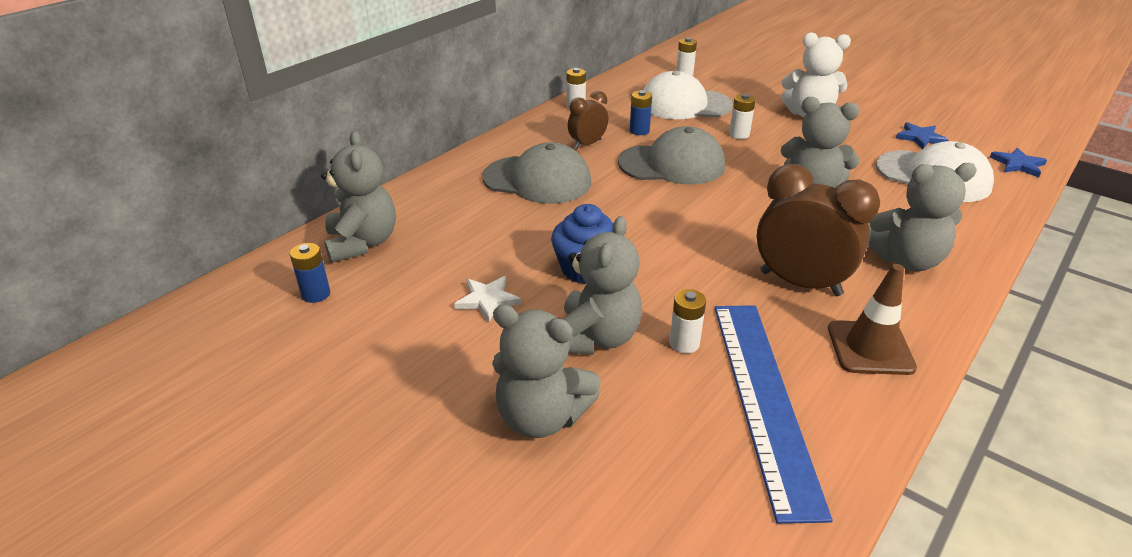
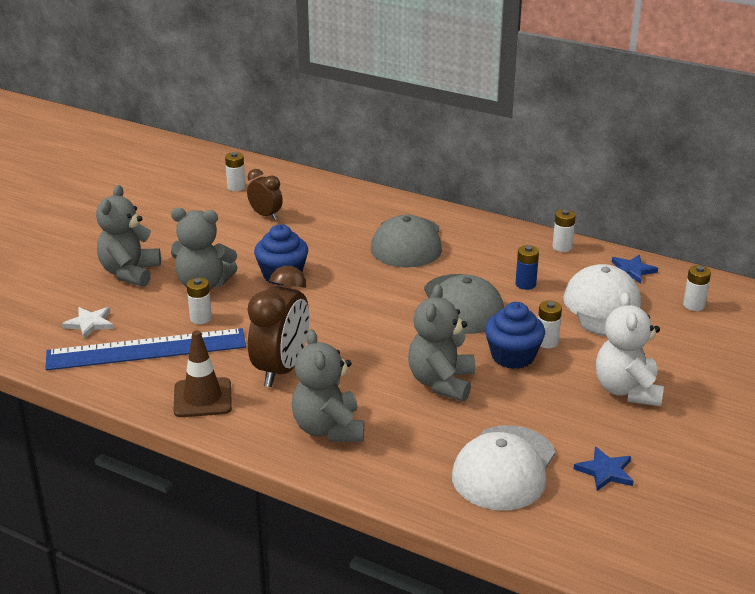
camera: 80 degrees right, 5 degrees down
(316, 294) = (236, 187): blue battery -> white battery
(362, 243) = (296, 190): grey teddy bear -> none
(487, 300) = (239, 242): white star -> white star (89, 324)
(587, 144) = (483, 259): brown clock -> brown clock (265, 215)
(763, 152) = (512, 356): none -> blue cupcake
(1018, 164) = (566, 543): blue star -> blue star (632, 270)

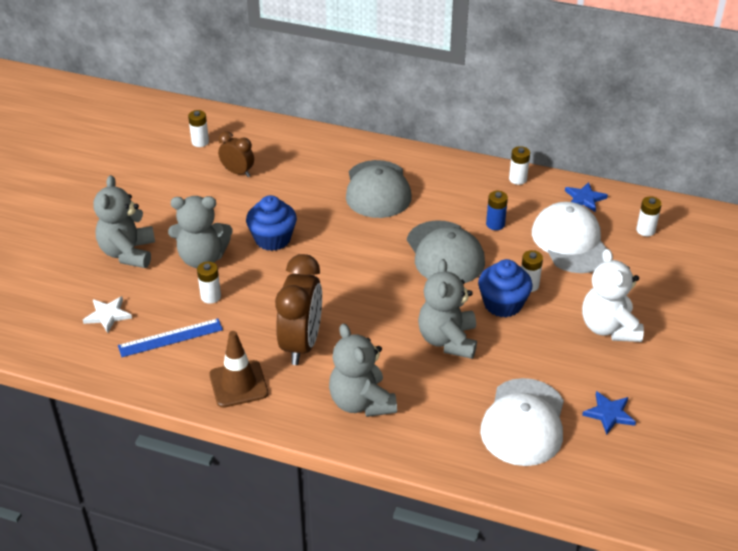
camera: 10 degrees left, 10 degrees up
(146, 349) = (170, 338): blue ruler -> blue ruler, size x0.57

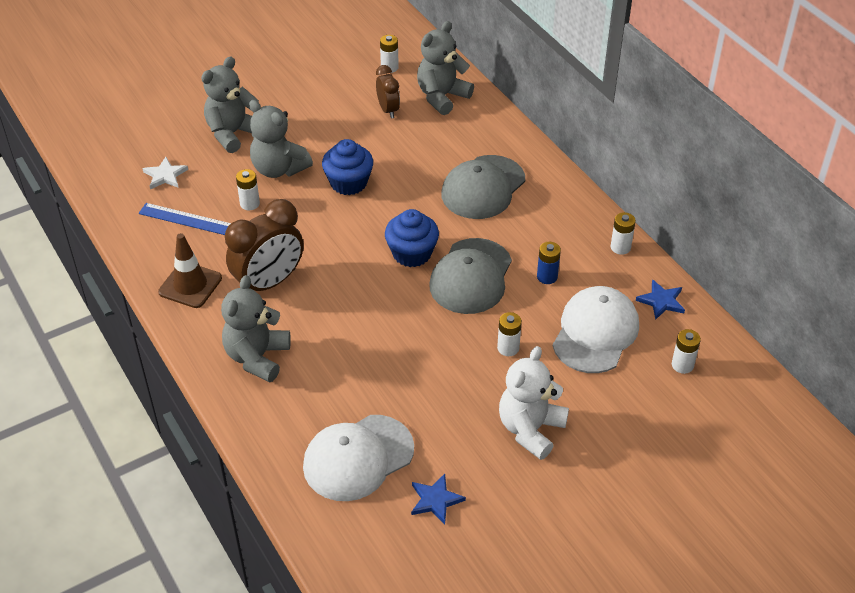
camera: 40 degrees right, 5 degrees up
(447, 340) = (382, 351): grey teddy bear -> grey teddy bear (442, 97)
(503, 304) = (465, 350): blue cupcake -> blue cupcake (412, 253)

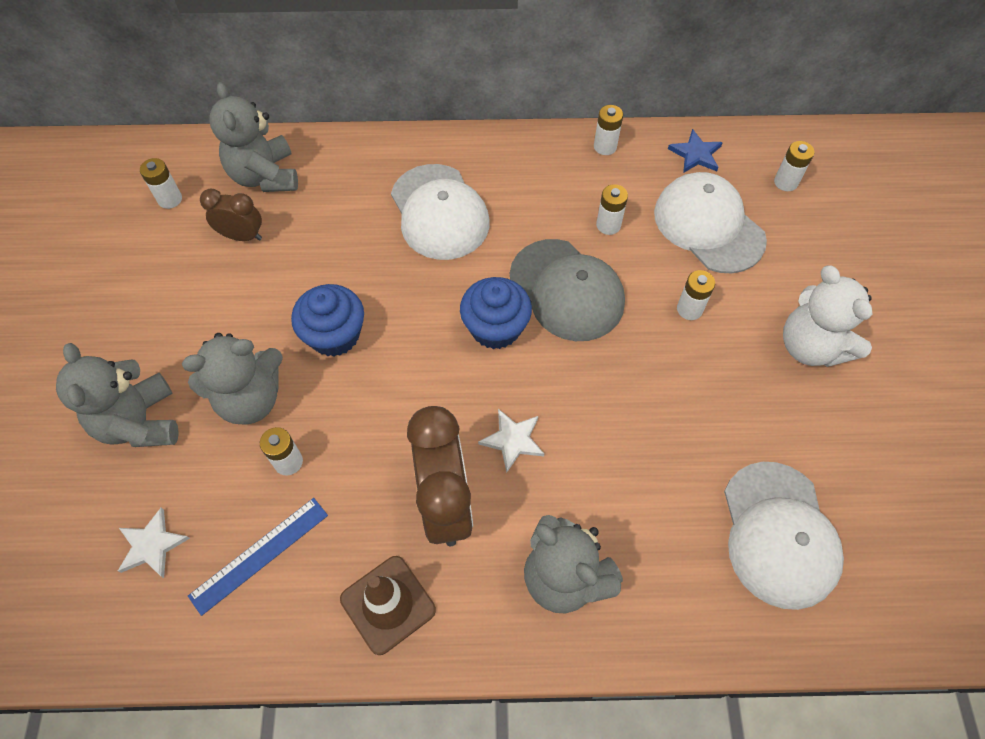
camera: 60 degrees left, 15 degrees up
(334, 296) = (513, 440): none -> white star
(435, 500) = (871, 483): blue star -> none
(483, 187) = (439, 212): grey cap -> white cap
(547, 277) = (608, 225): blue battery -> white battery

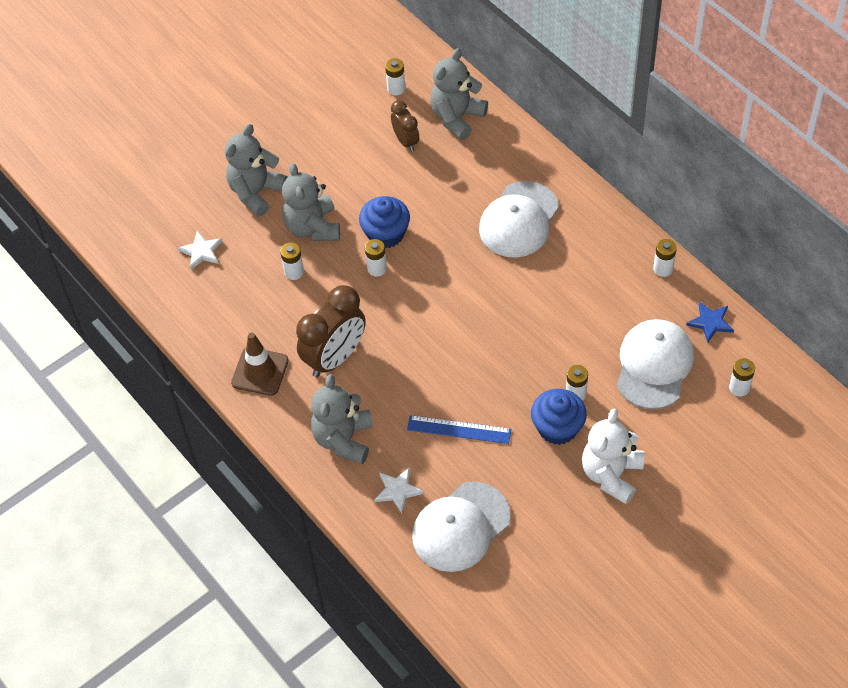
camera: 55 degrees right, 5 degrees down
(250, 399) = (313, 227): grey teddy bear -> grey teddy bear turned 45 degrees clockwise
(259, 555) = (236, 299): blue ruler -> blue ruler (459, 429)
(495, 328) = (465, 305): blue cupcake -> blue cupcake (557, 428)
(513, 440) = (400, 363): white star -> white star (398, 490)
(567, 290) = (526, 322): grey cap -> none
(608, 225) = (598, 312): white battery -> white battery (377, 268)

